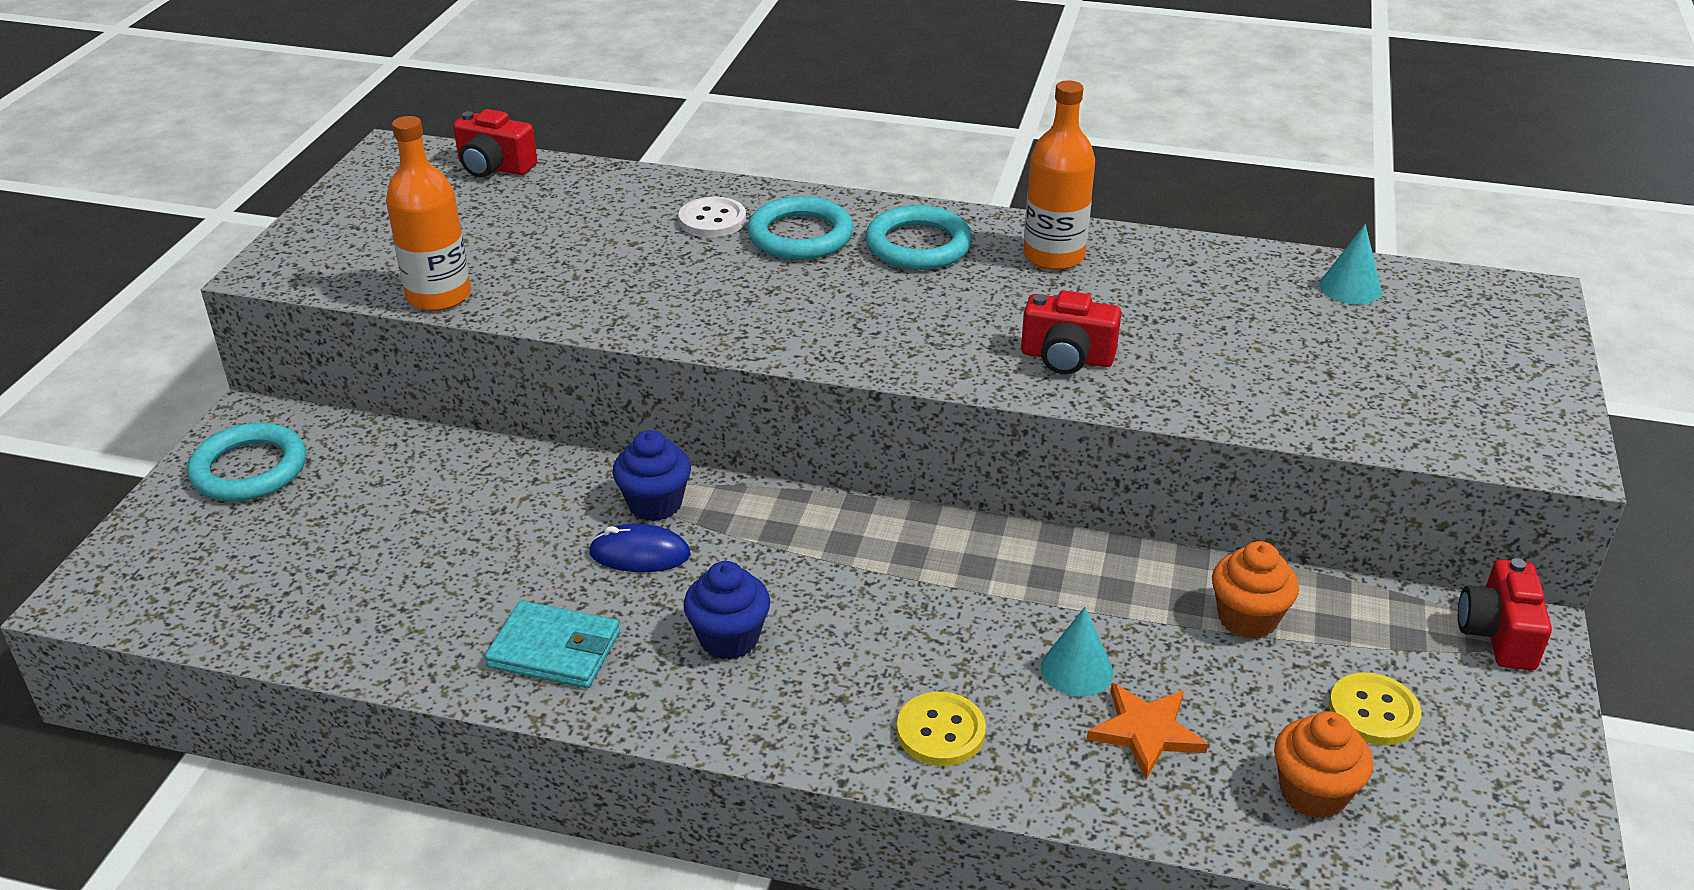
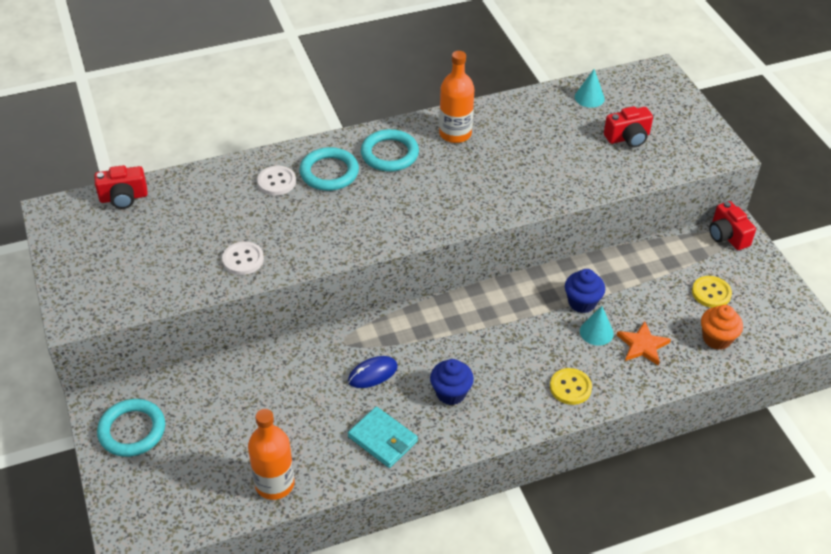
camera: 35 degrees left, 10 degrees up
(438, 296) = (186, 291): orange bottle -> orange bottle (274, 484)
(554, 650) = (382, 439): turquoise wallet -> turquoise wallet turned 60 degrees clockwise
(555, 290) = (243, 259): none -> white button
(655, 504) = (354, 345): blue cupcake -> blue cupcake (582, 302)
(1066, 358) = (510, 189): red camera -> red camera (628, 138)
(1247, 618) = (638, 275): orange cupcake -> none

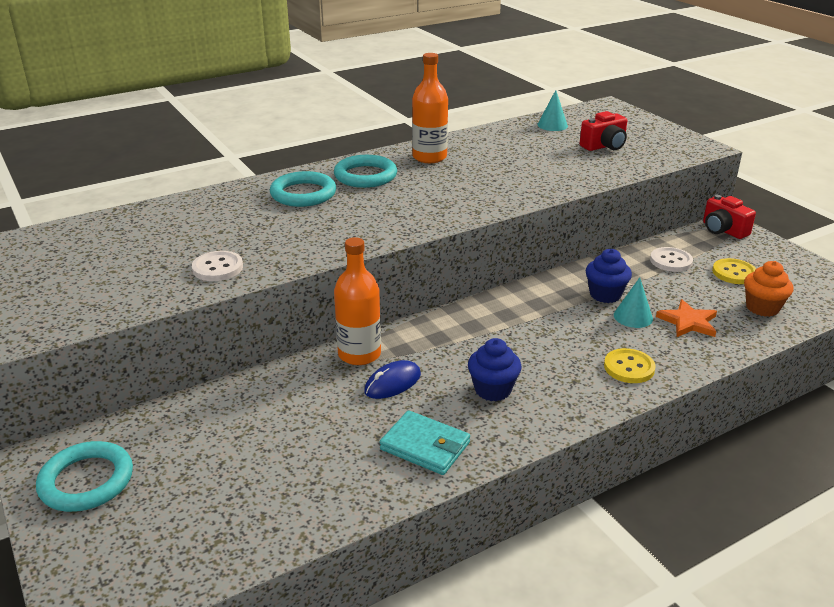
camera: 10 degrees left, 15 degrees down
(123, 197) = (64, 233): red camera -> none
(274, 484) = (294, 514): orange bottle -> orange bottle (359, 354)
(276, 182) = (245, 205): white button -> white button (671, 261)

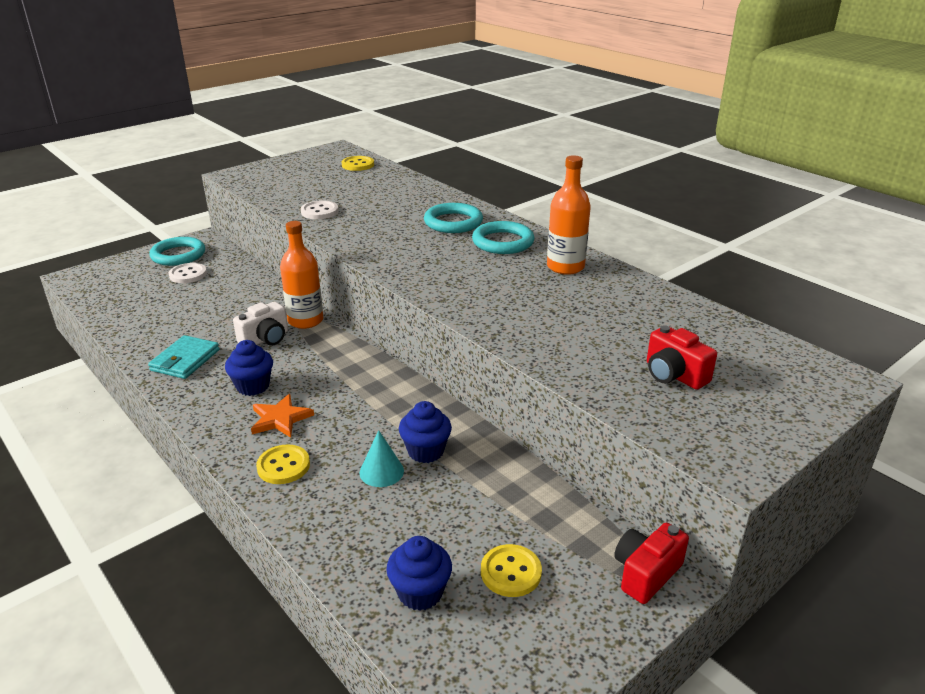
camera: 80 degrees right, 0 degrees up
(65, 238) = (358, 165): none -> yellow button
(393, 383) = (265, 339): blue mouse -> white camera
(552, 125) = (722, 335): turquoise cone -> none
(671, 261) = (524, 509): white button -> white button (188, 274)
(688, 322) = (375, 516): orange star -> orange star (280, 419)
(762, 308) = (420, 592): orange cupcake -> blue cupcake

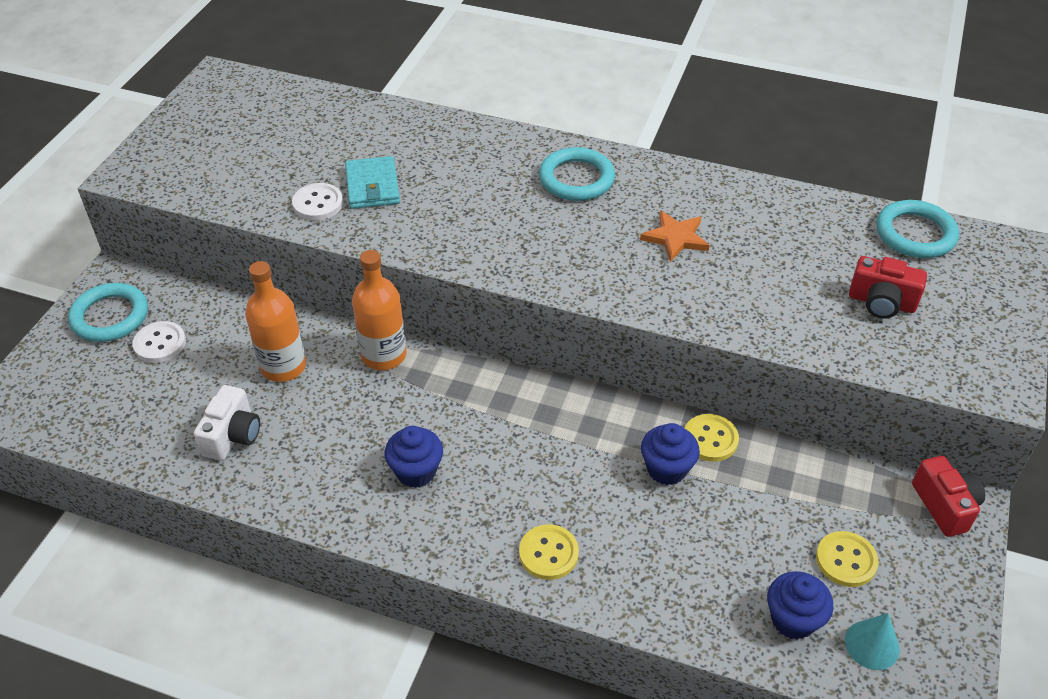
camera: 30 degrees left, 15 degrees up
(185, 360) = (299, 472): turquoise wallet -> turquoise wallet (372, 186)
(265, 339) = (363, 401): white camera -> white camera (232, 436)
(280, 419) = (488, 499): orange star -> orange star (675, 238)
(358, 165) = (279, 101): yellow button -> yellow button (710, 439)
(381, 471) = (647, 512): turquoise cone -> turquoise cone (872, 645)
(453, 222) = (494, 166): turquoise ring -> turquoise ring (915, 234)
(565, 267) = (671, 194): orange bottle -> orange bottle (283, 366)
(646, 573) = (944, 506): red camera -> red camera turned 150 degrees clockwise

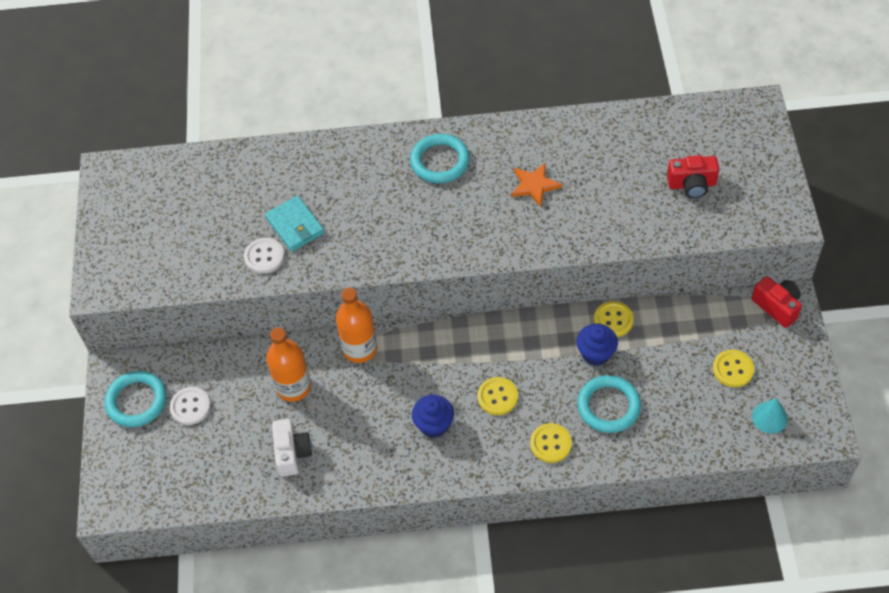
camera: 20 degrees left, 10 degrees up
(513, 470) = (497, 397): none -> yellow button
(793, 619) = (718, 422): blue cupcake -> none
(915, 234) = (691, 119): turquoise ring -> turquoise ring (608, 406)

